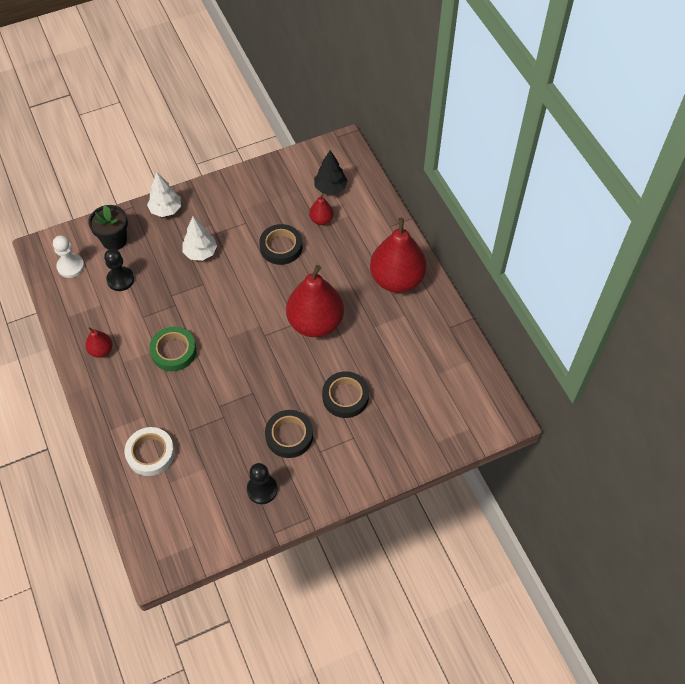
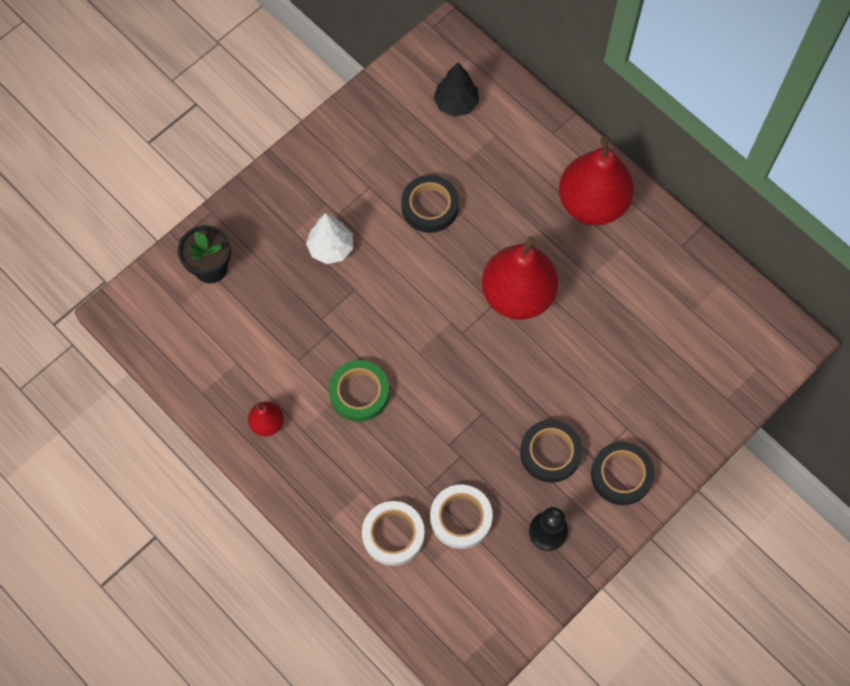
camera: 20 degrees left, 10 degrees up
(70, 266) = (171, 323): white pawn -> none
(120, 279) = (245, 319): black pawn -> none
(166, 209) = (257, 202): white tree -> none
(203, 458) = (461, 518): none -> white tape
(321, 219) = (464, 152): red pear -> none
(345, 397) = (595, 379): black tape -> black tape (621, 475)

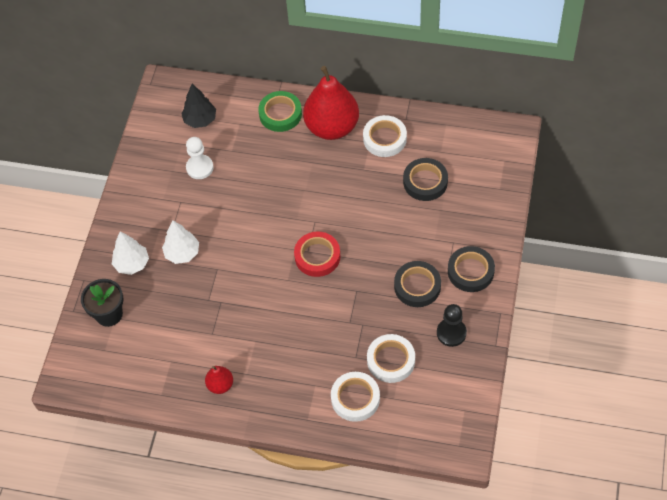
camera: 30 degrees left, 10 degrees down
(272, 226) = (132, 264): none -> white tree
(359, 393) = (268, 328): green tape -> green tape (280, 114)
(417, 160) = (199, 168): none -> white pawn
(430, 206) = (229, 190): black tape -> black tape (425, 182)
(468, 346) = (317, 256): none -> red tape
(517, 295) = (326, 208): red pear -> none
(640, 255) = (384, 139): none -> white tape

